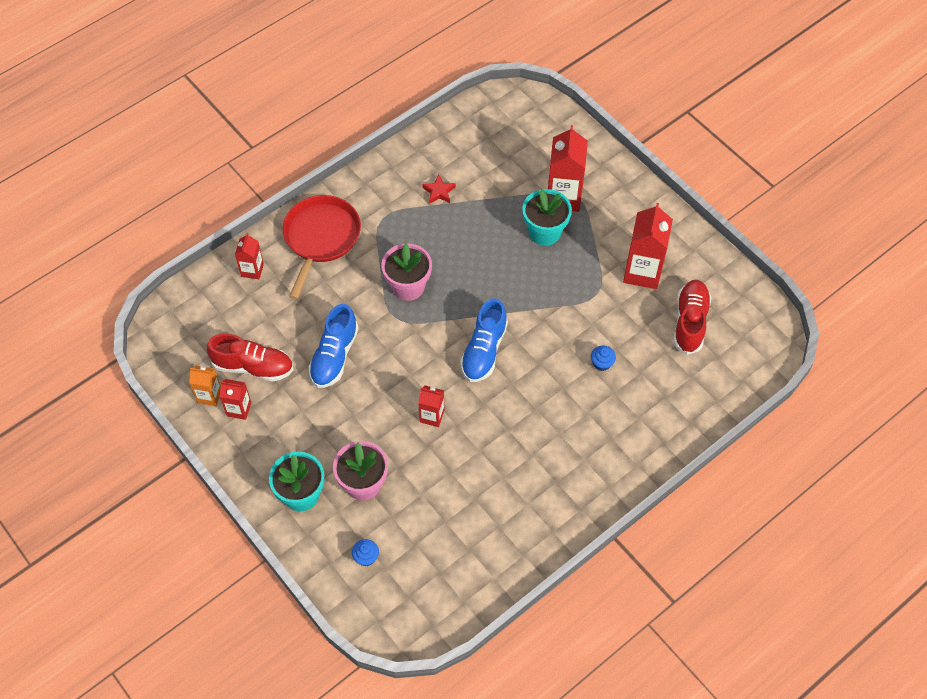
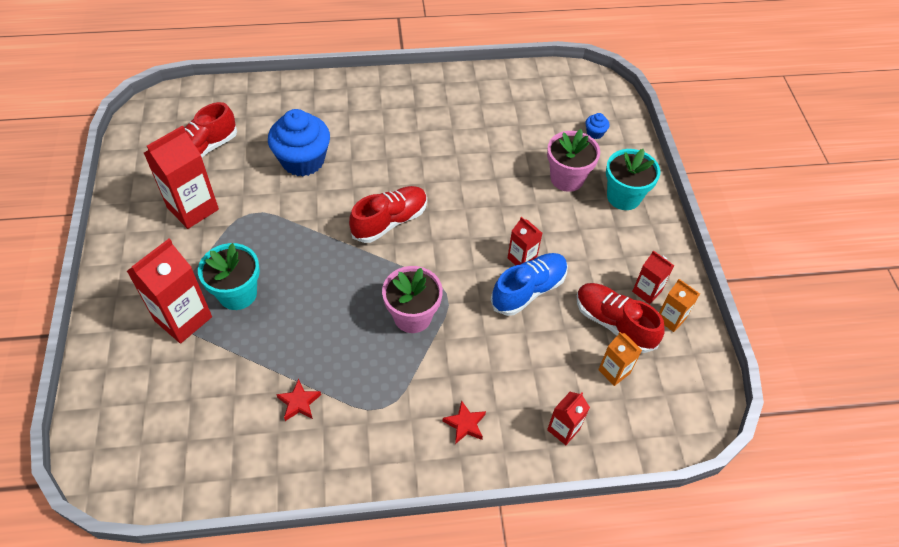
camera: 150 degrees left, 5 degrees down
(235, 329) = (614, 371): none -> orange carton
(321, 237) = (465, 424): red pan -> red star
(432, 416) = (475, 196): red carton -> red carton (521, 259)
(484, 350) = (390, 221): blue shoe -> red shoe
(602, 363) = (303, 160): blue cupcake -> blue cupcake, size x2.42

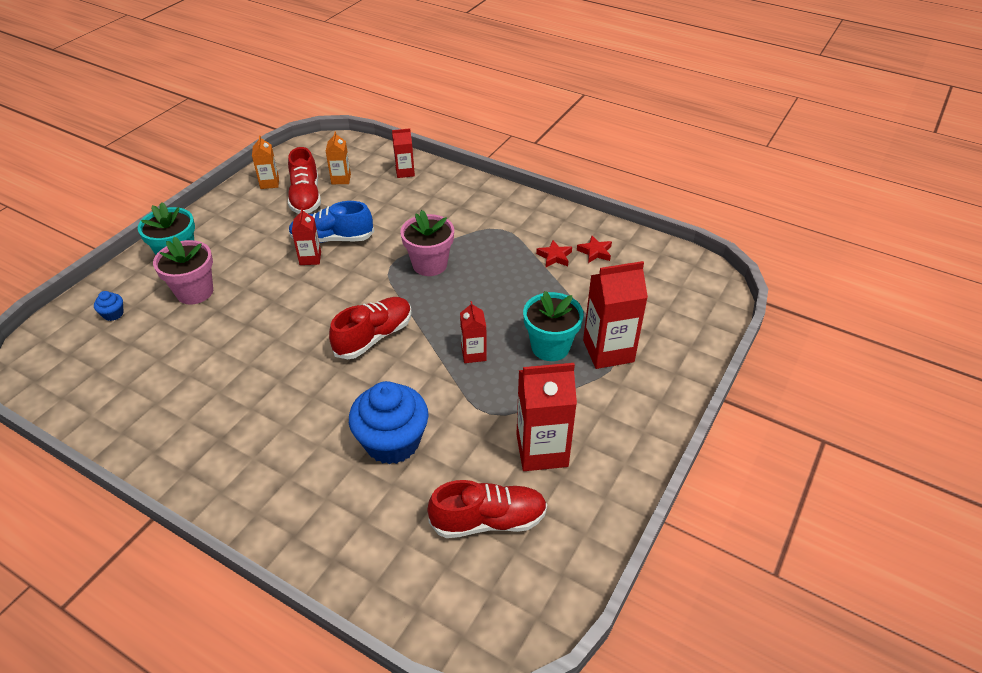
camera: 140 degrees left, 10 degrees down
(390, 221) = (374, 337): red shoe -> red shoe turned 135 degrees clockwise
(465, 424) = (458, 199): red star -> red star (595, 252)
(646, 291) = (260, 201): red carton -> red carton (473, 354)

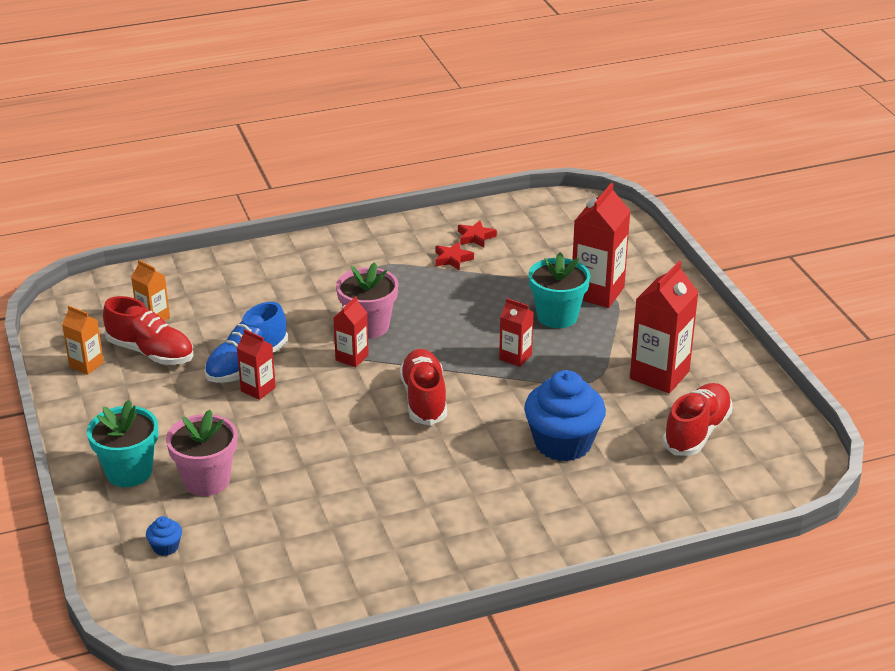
camera: 50 degrees left, 10 degrees down
(405, 172) = (204, 277): red carton -> red carton (352, 357)

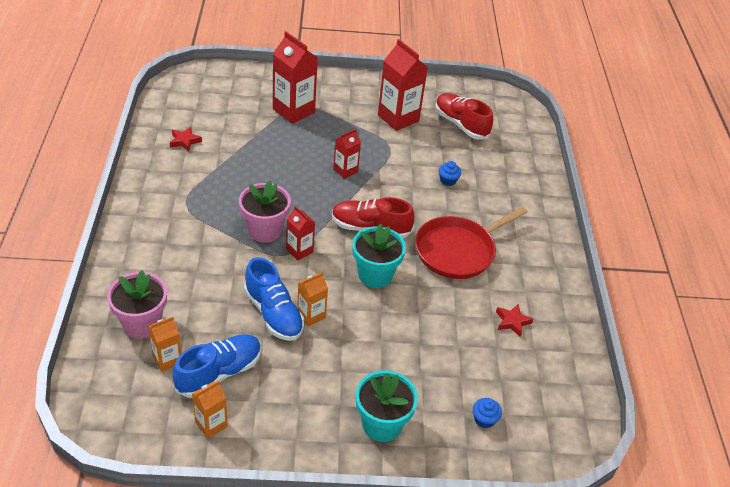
camera: 75 degrees left, 10 degrees up
(151, 352) = (219, 373): red shoe -> blue shoe
(206, 480) = (413, 375): pink flower pot -> pink flower pot (142, 323)
(258, 389) = (311, 315): red carton -> orange carton
(431, 477) = (458, 251): none -> red pan
(452, 259) = (205, 161): red star -> red star (512, 322)
(557, 316) = (310, 137): turquoise flower pot -> turquoise flower pot (375, 275)
(563, 443) = (448, 180): blue cupcake -> blue cupcake, size x0.41

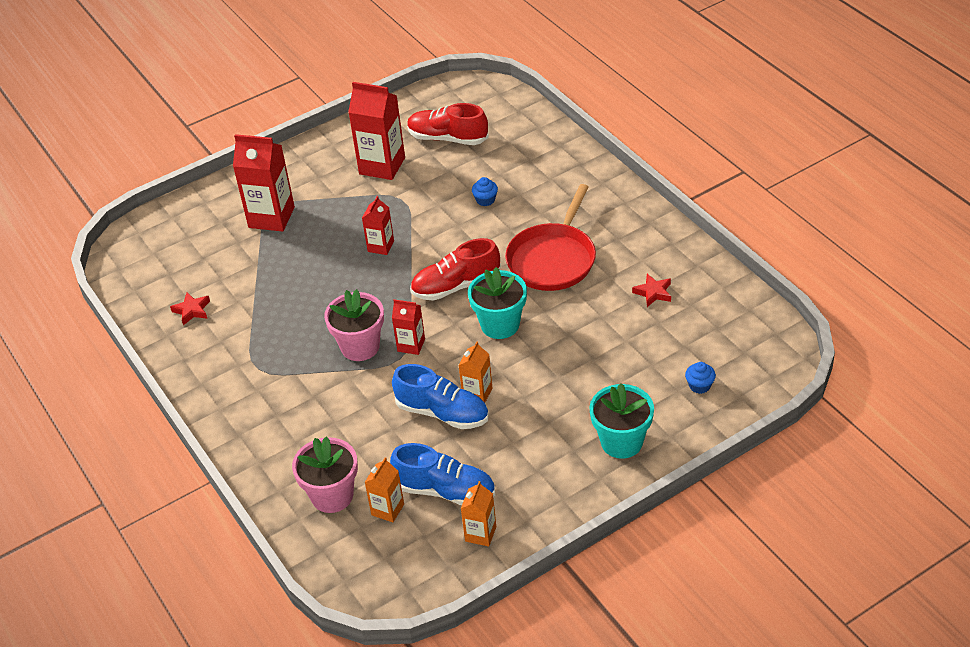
camera: 25 degrees left, 0 degrees up
(219, 373) = (445, 490): blue shoe -> blue shoe turned 90 degrees clockwise

